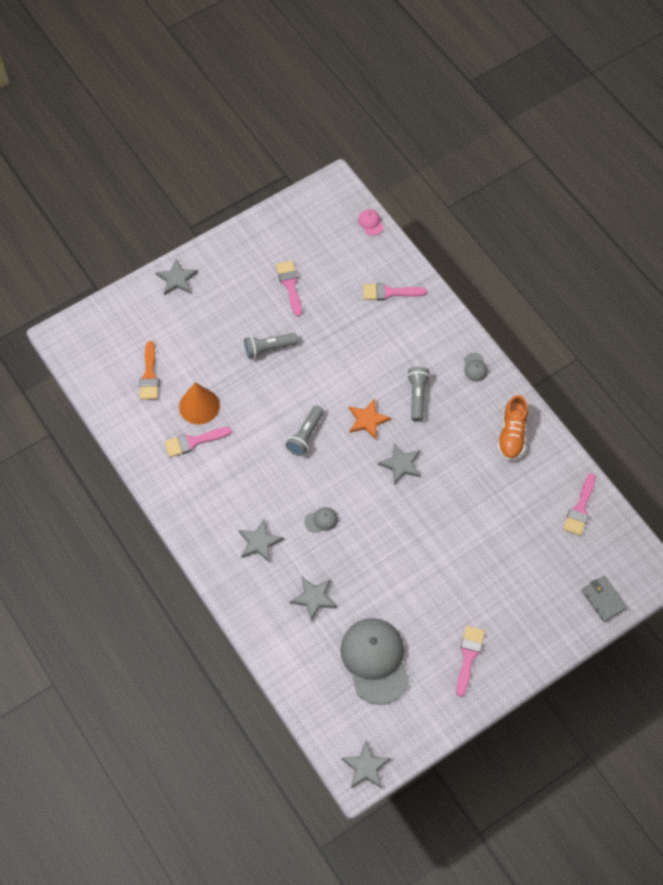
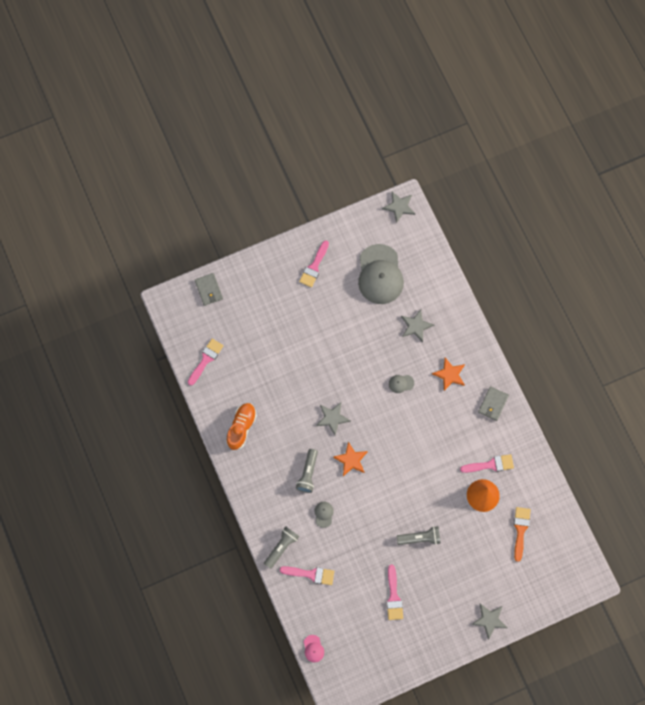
camera: 170 degrees left, 10 degrees up
(198, 514) = (493, 404): none -> grey wallet
(259, 542) = (450, 374): grey star -> orange star
(305, 435) = (402, 455): grey flashlight -> grey flashlight (281, 547)
(475, 367) = (256, 491): grey cap -> grey cap (323, 514)

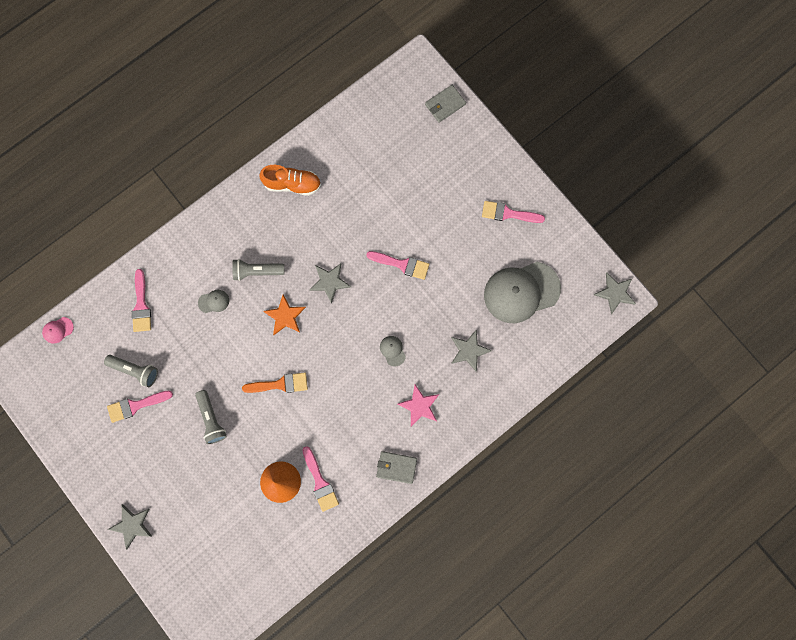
camera: 75 degrees right, 5 degrees up
(206, 359) = (361, 124): pink brush -> pink brush (402, 264)
(281, 547) = (165, 265): grey flashlight -> grey flashlight (135, 370)
(450, 374) = (419, 406): orange star -> pink star
(520, 530) = (249, 538): orange brush -> orange brush (280, 384)

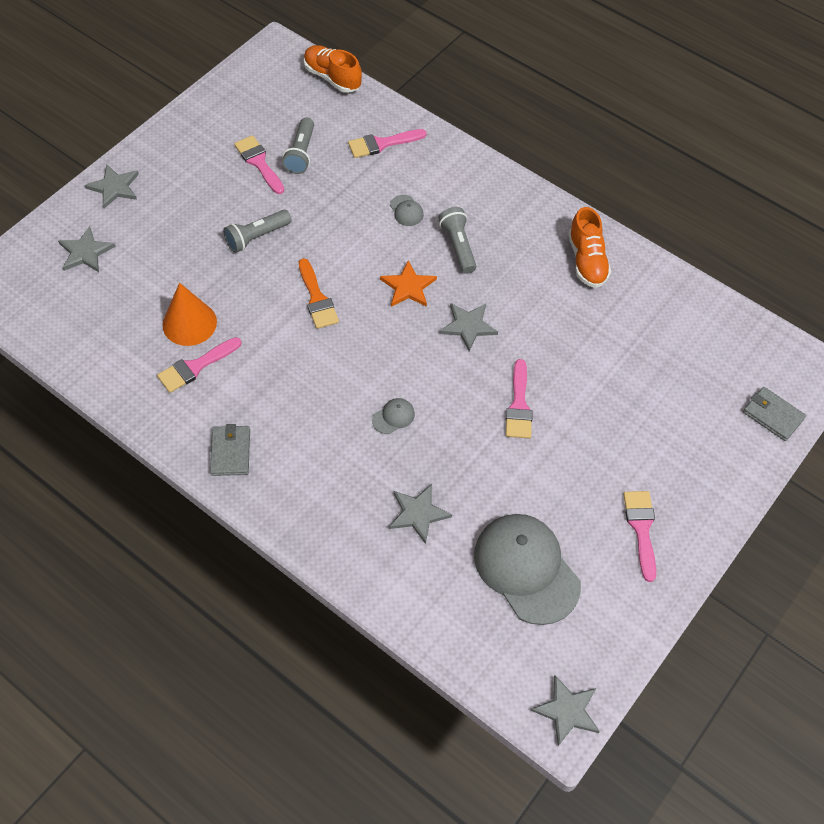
camera: 75 degrees right, 20 degrees down
(58, 330) = (332, 77): pink cap -> orange shoe
(193, 554) = (85, 252): none -> grey star
(419, 406) = (322, 464): pink star -> none

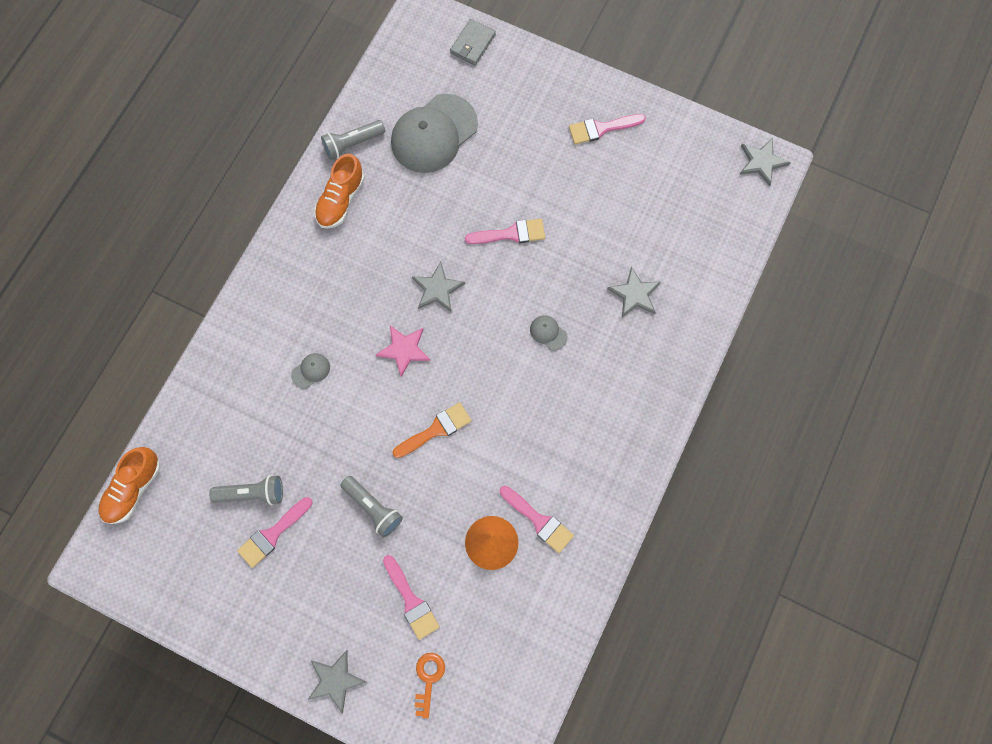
camera: 100 degrees left, 15 degrees up
(85, 252) = (428, 679): grey star -> orange key
(230, 452) = (619, 462): grey wallet -> none
(382, 144) = (224, 414): pink brush -> pink brush (411, 601)
(408, 287) = (404, 349): orange star -> pink star
(458, 246) = (346, 314): grey flashlight -> grey flashlight (352, 144)
(526, 569) = (659, 205): grey cap -> grey cap (434, 134)
(587, 261) = (341, 200): orange shoe -> orange shoe turned 135 degrees clockwise

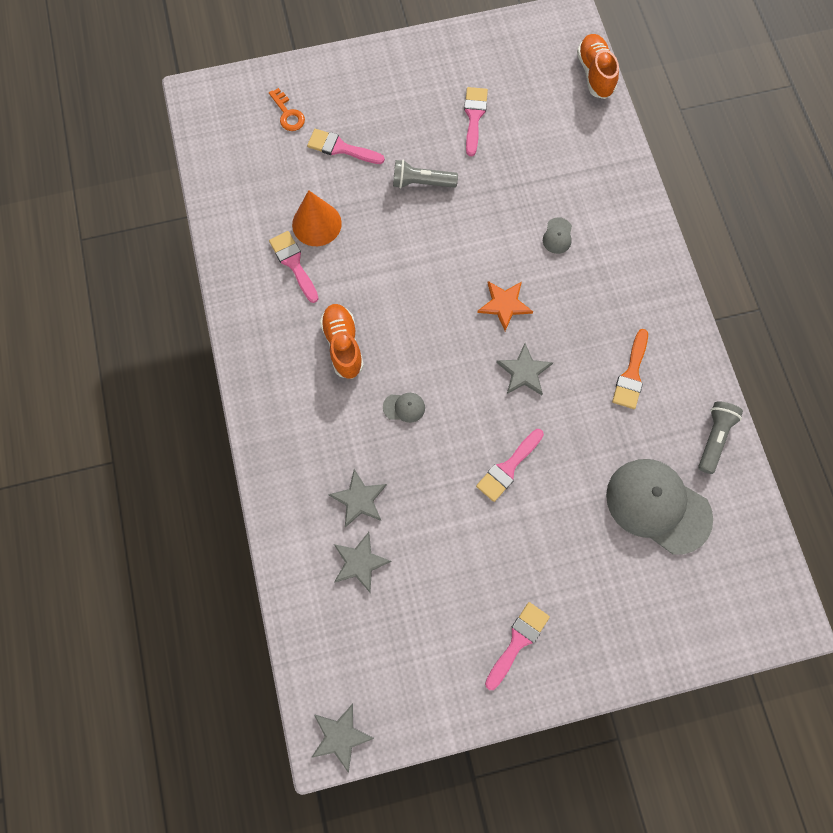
camera: 140 degrees right, 0 degrees up
(252, 493) = (513, 129): grey flashlight -> none
(335, 680) = (349, 70): grey star -> grey star (360, 562)
(341, 200) = (671, 381): orange shoe -> orange shoe (343, 345)
(404, 349) = (504, 305): pink star -> orange star
(434, 134) = (657, 506): grey cap -> grey cap turned 60 degrees counterclockwise
(436, 429) = (425, 267): orange brush -> orange brush (631, 374)
(473, 44) = (713, 630): grey wallet -> none
(539, 521) = (294, 263): pink brush -> pink brush turned 60 degrees clockwise

